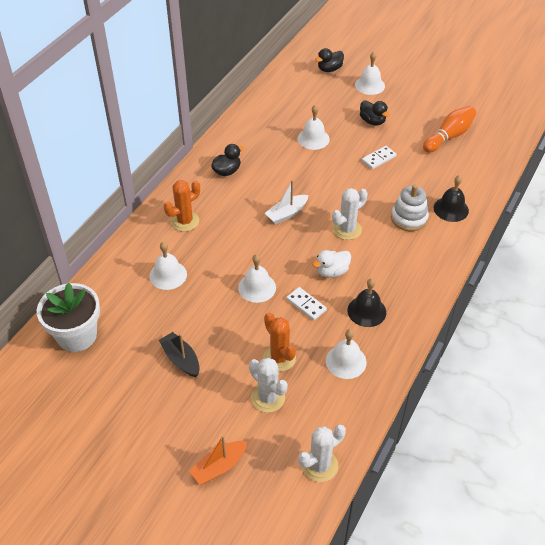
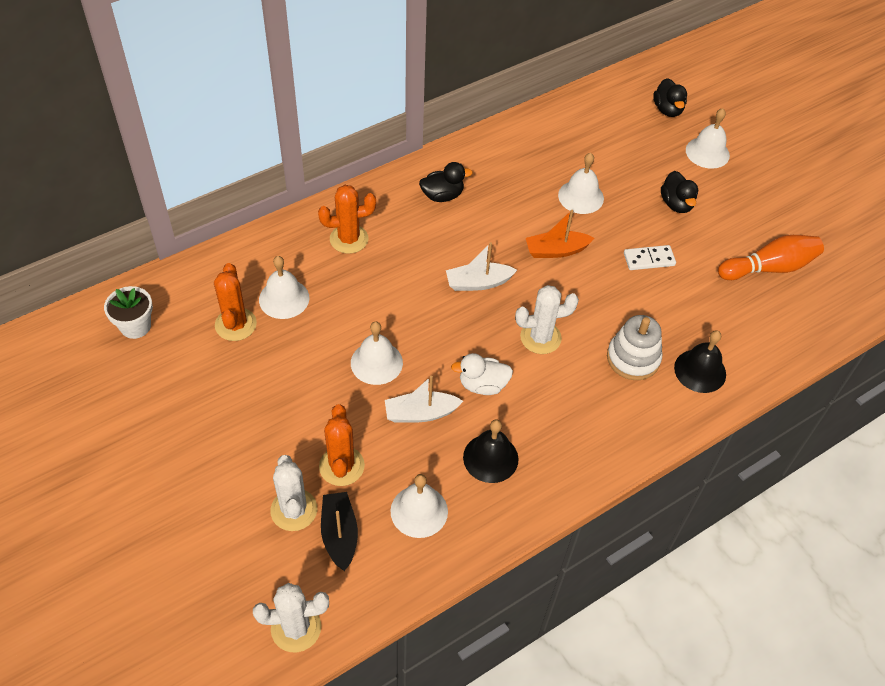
camera: 25 degrees right, 5 degrees up
(77, 335) = (135, 326): white flower pot -> white flower pot, size x0.59
(147, 304) = (235, 324): none -> orange cactus
(181, 359) = (228, 411): black boat -> black boat (339, 534)
(219, 466) = (181, 566): orange boat -> orange boat (556, 250)
(306, 305) = (421, 413): white domino -> white boat
(329, 69) = (667, 110): black duck -> black duck turned 90 degrees counterclockwise

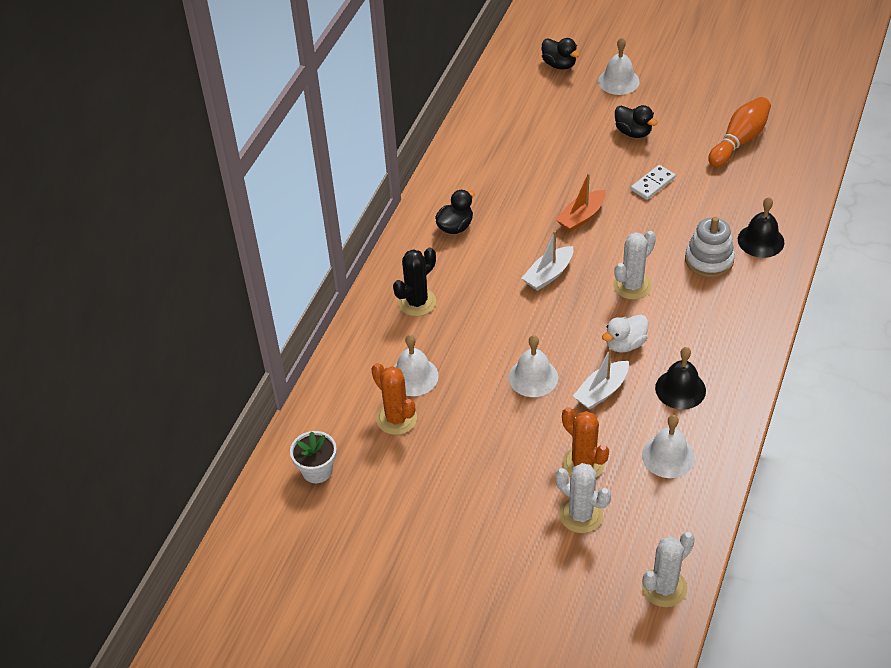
camera: 30 degrees left, 5 degrees down
(339, 534) = (630, 508): black boat -> none
(349, 239) = (417, 302): orange cactus -> black cactus
(581, 196) = (560, 167): white bell -> none

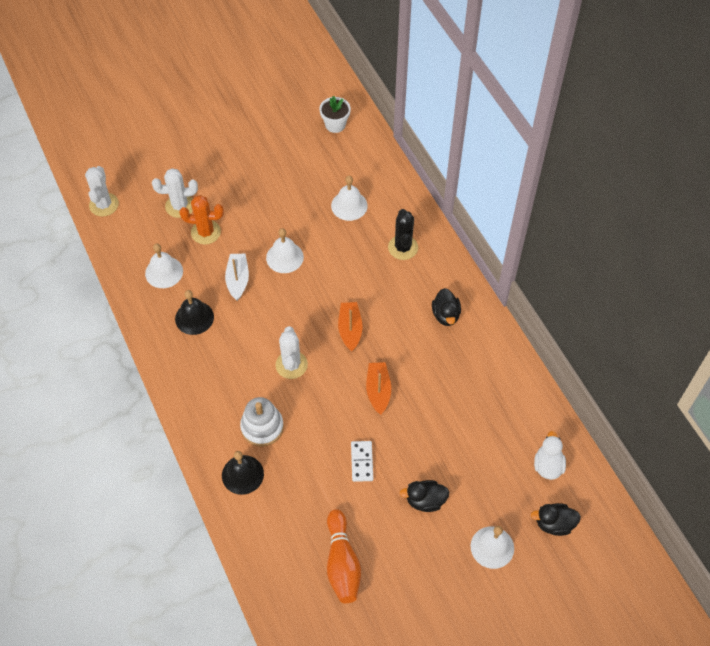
camera: 130 degrees right, 10 degrees up
(396, 418) = (329, 178): orange cactus -> none
(548, 274) = (350, 329): white boat -> orange boat
(625, 344) = (255, 320): white duck -> white duck (548, 465)

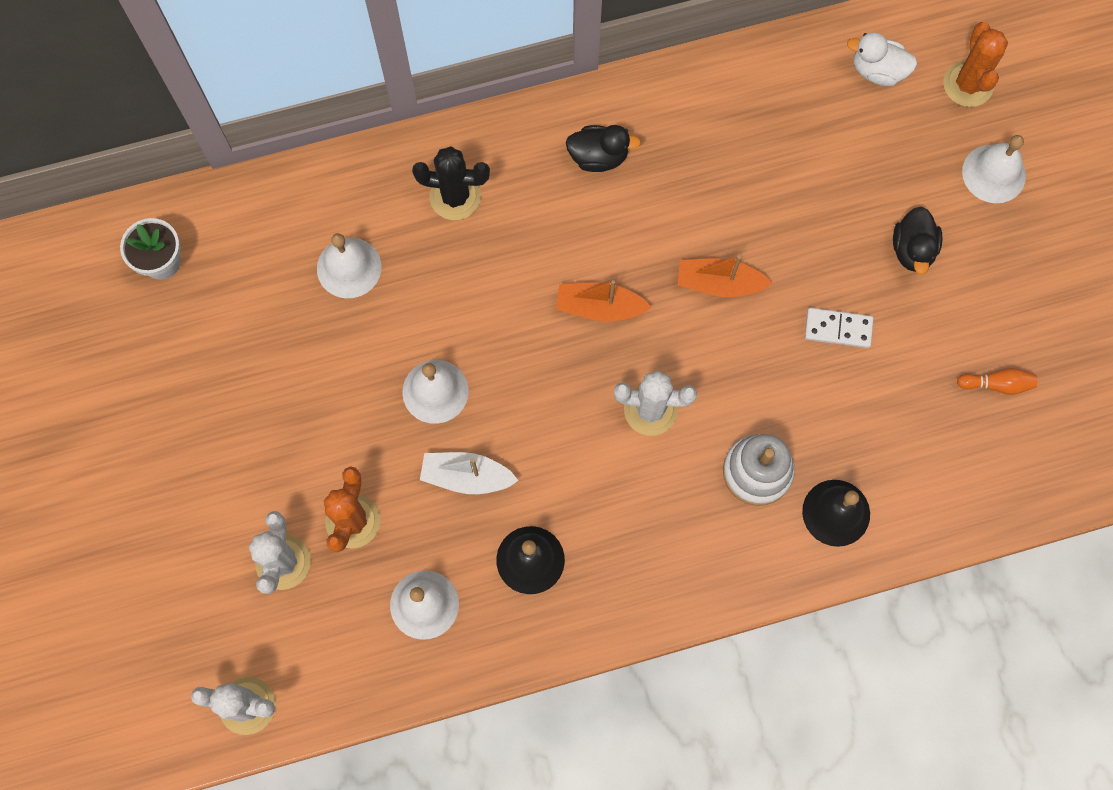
camera: 80 degrees left, 15 degrees up
(342, 563) = (997, 384): orange bowling pin -> orange bowling pin, size x0.52
(554, 524) = (968, 84): black duck -> orange cactus

